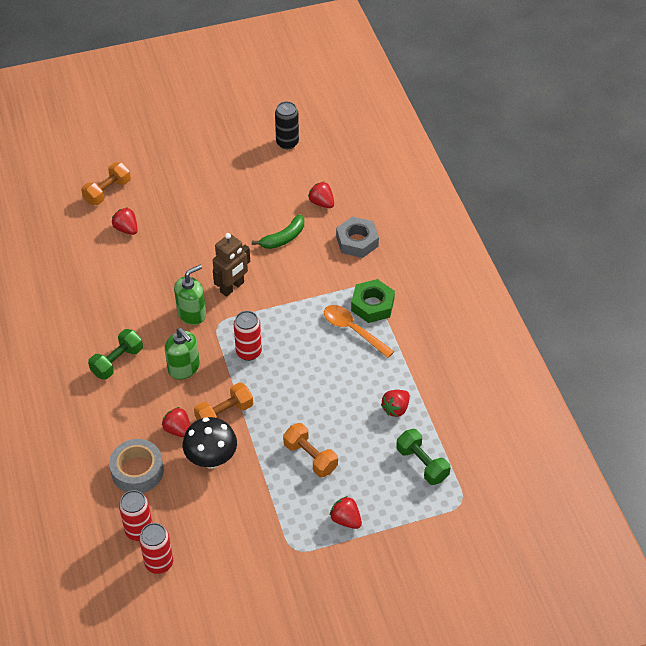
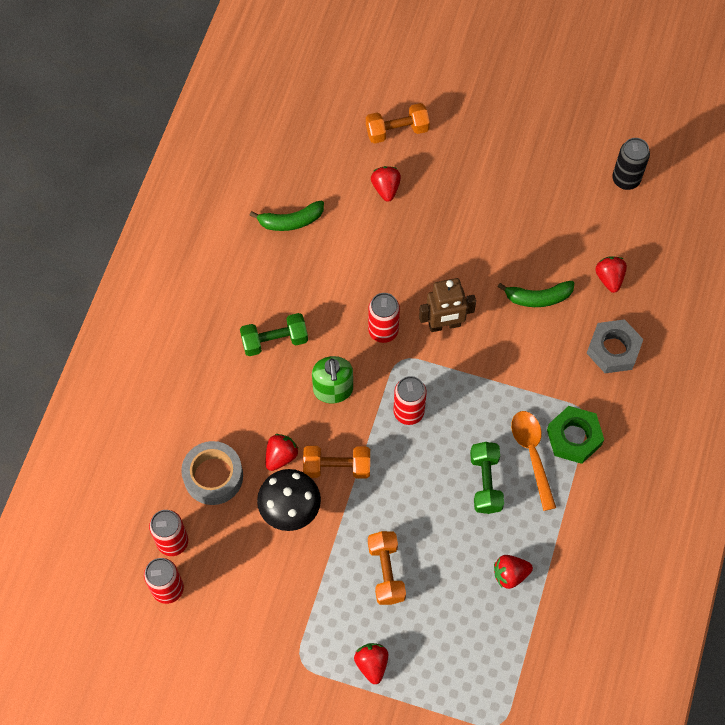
camera: 35 degrees right, 15 degrees up
(72, 283) = (291, 221): none -> green banana
(178, 430) = (281, 456): red strawberry -> red strawberry turned 45 degrees clockwise
(192, 314) = (383, 331): green soap dispenser -> red can
(422, 464) = (491, 654): green dumbbell -> green dumbbell (485, 482)

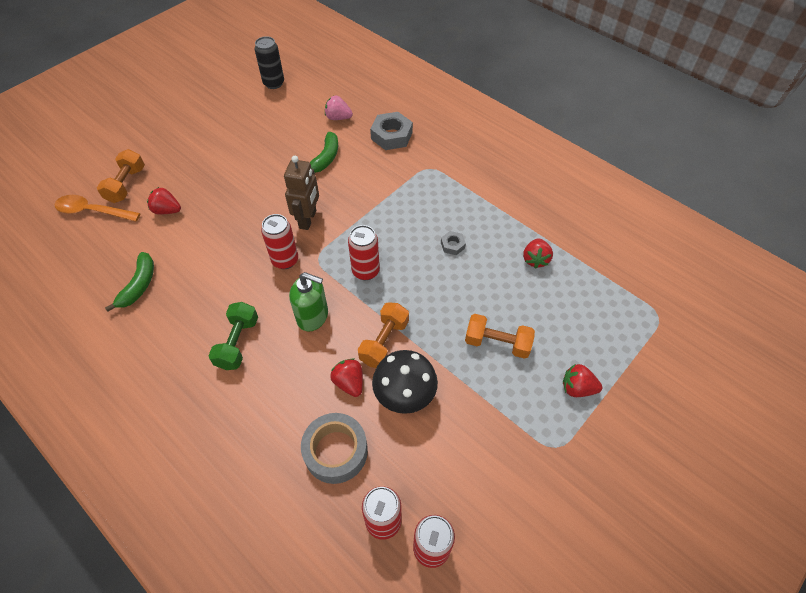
camera: 65 degrees left, 10 degrees down
(485, 482) = (452, 245): green dumbbell -> grey nut
(532, 454) = (445, 209): orange spoon -> orange spoon (93, 211)
(574, 437) = (445, 181): green nut -> none
(609, 278) = (338, 118): red strawberry -> pink strawberry

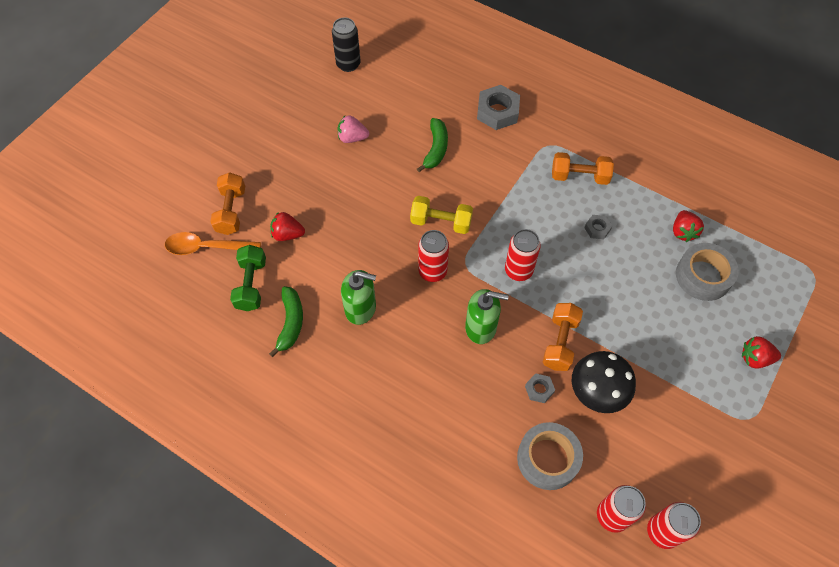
camera: 10 degrees left, 5 degrees up
(207, 282) = (360, 308): none -> green soap dispenser
(238, 343) = (415, 367): green dumbbell -> green dumbbell (251, 284)
(308, 219) = (441, 222): brown robot -> yellow dumbbell
(338, 118) = (433, 98): pink strawberry -> pink strawberry (352, 138)
(349, 383) = (539, 389): red strawberry -> grey nut
(497, 343) = (669, 326): orange dumbbell -> orange dumbbell (579, 176)
(544, 302) = (703, 276): none -> grey tape

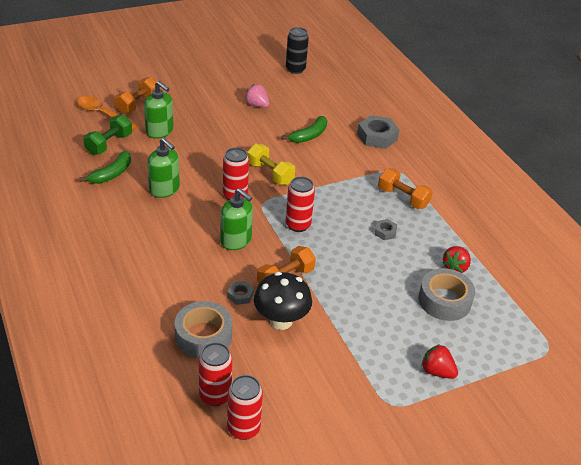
camera: 30 degrees right, 20 degrees down
(287, 234) = (160, 131): red strawberry -> green soap dispenser

